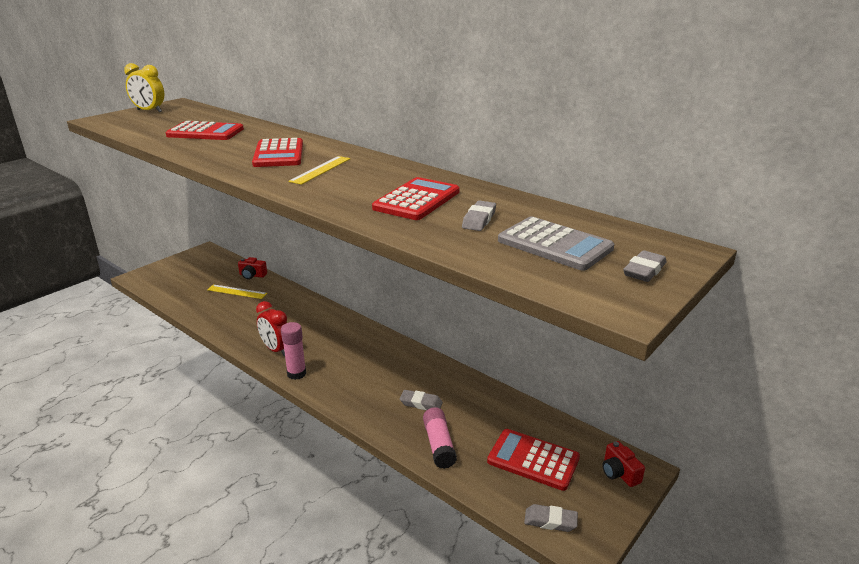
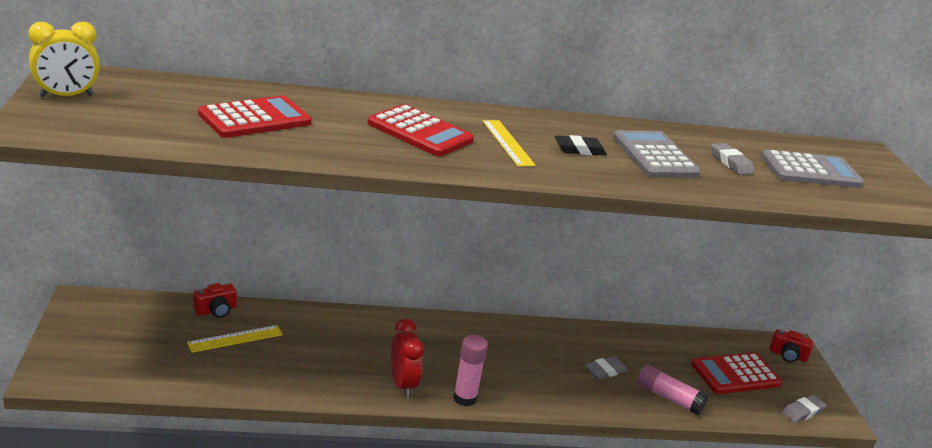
camera: 50 degrees left, 0 degrees up
(276, 349) = (402, 384): red clock -> red clock turned 105 degrees counterclockwise
(363, 184) = (579, 150): none -> black eraser
(417, 200) = (654, 156): red calculator -> grey calculator
(644, 271) = (883, 176): grey eraser -> none

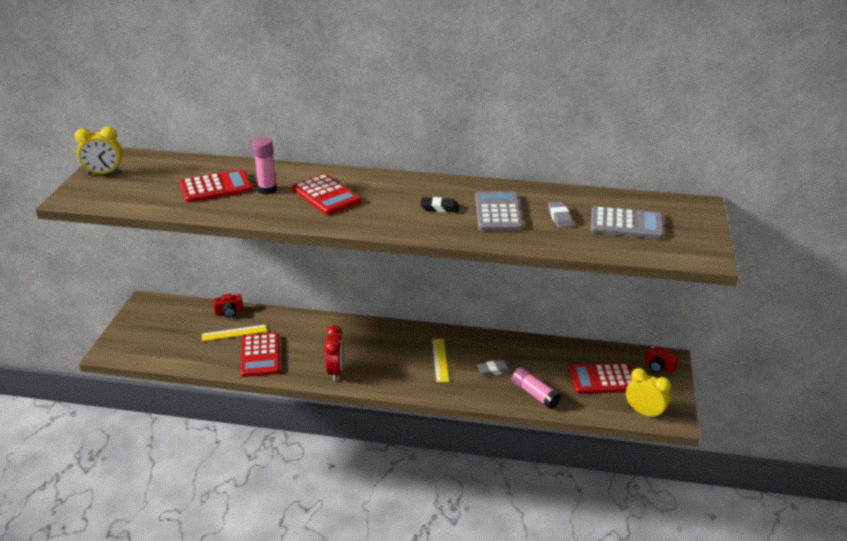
camera: 20 degrees right, 5 degrees up
(287, 369) = (260, 355): none -> red calculator
(464, 398) = (375, 384): pink glue stick -> pink glue stick (267, 190)
(507, 143) = (386, 203): yellow ruler -> yellow ruler (440, 360)
(803, 412) = (644, 412): grey eraser -> yellow clock

